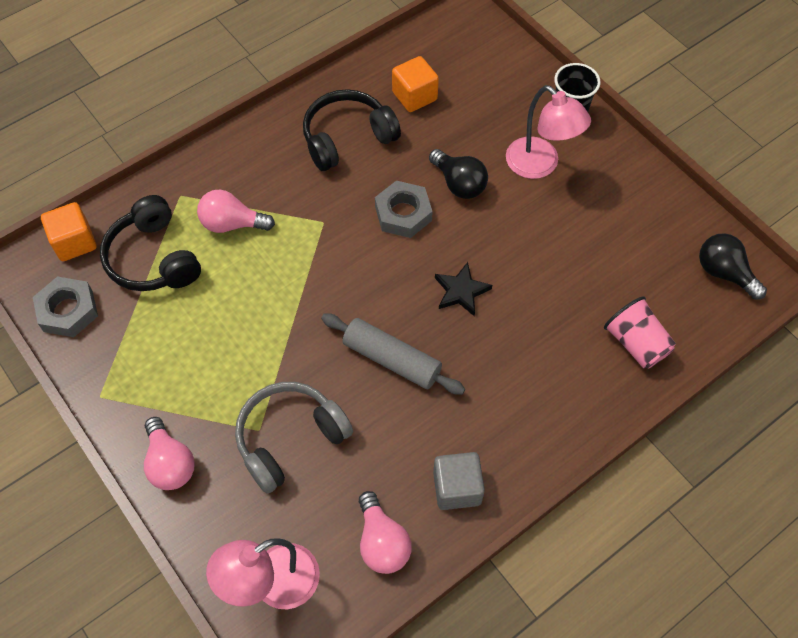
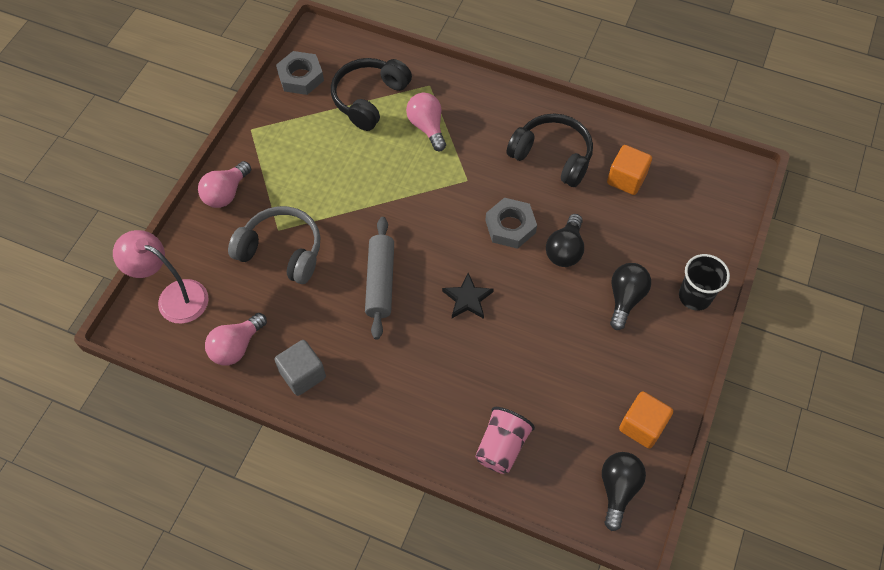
camera: 60 degrees right, 0 degrees up
(74, 242) = (353, 50): orange cube -> orange cube (642, 426)
(540, 165) = (625, 298): pink lamp -> black light bulb

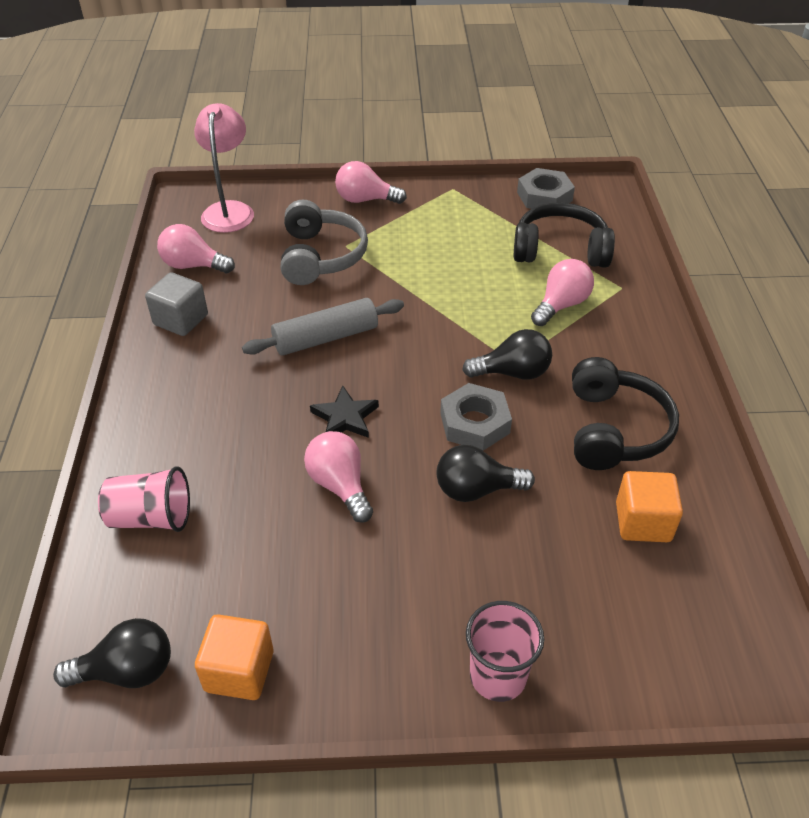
camera: 65 degrees right, 15 degrees down
(526, 324) = (340, 485): none -> pink light bulb
(625, 298) = (440, 584): black light bulb -> black light bulb (512, 373)
(695, 296) = (498, 676): black cup -> pink cup

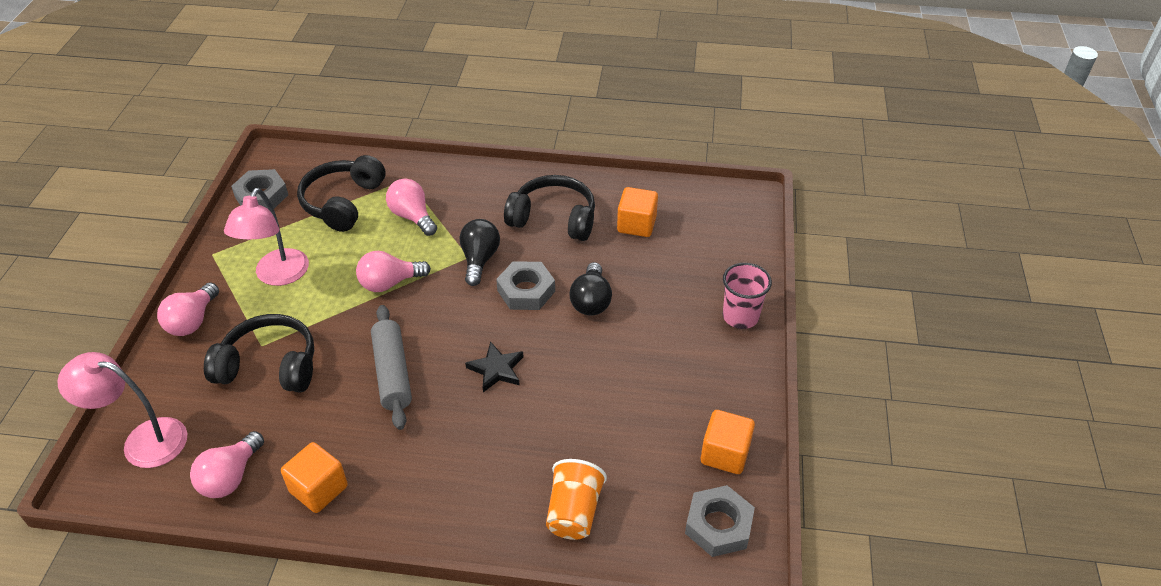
camera: 80 degrees left, 0 degrees up
(127, 671) = (718, 525): black light bulb -> grey nut
(151, 517) = (574, 512): pink cup -> orange cup
(181, 320) = (319, 489): grey cube -> orange cube
(321, 256) = (270, 366): grey headphones -> black headphones
(340, 485) = (569, 380): pink light bulb -> pink light bulb (390, 283)
(437, 233) = (277, 276): none -> pink lamp

